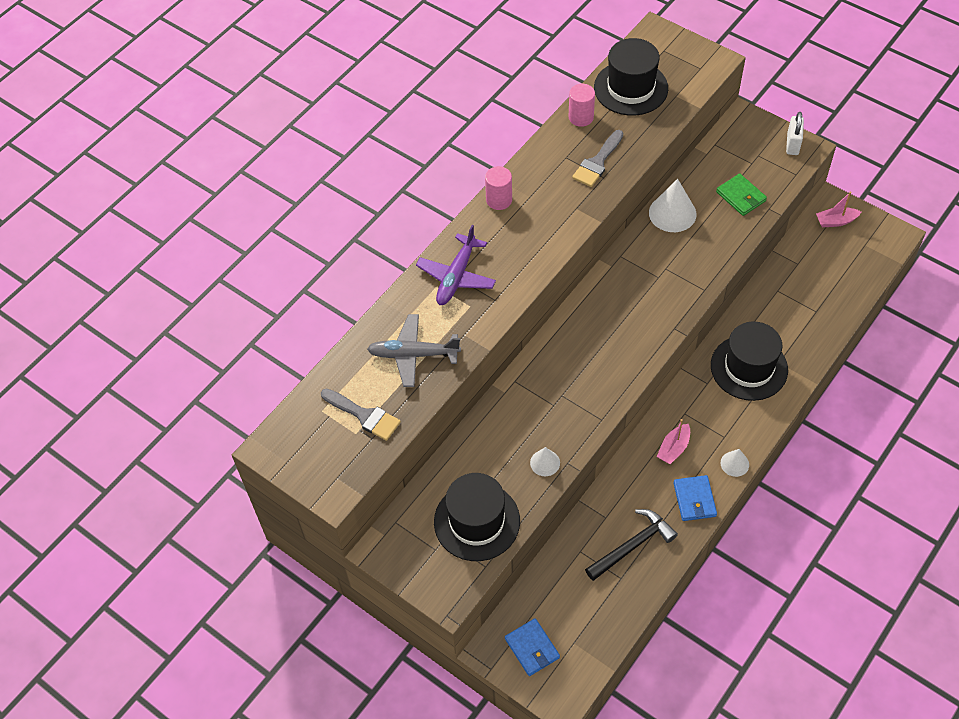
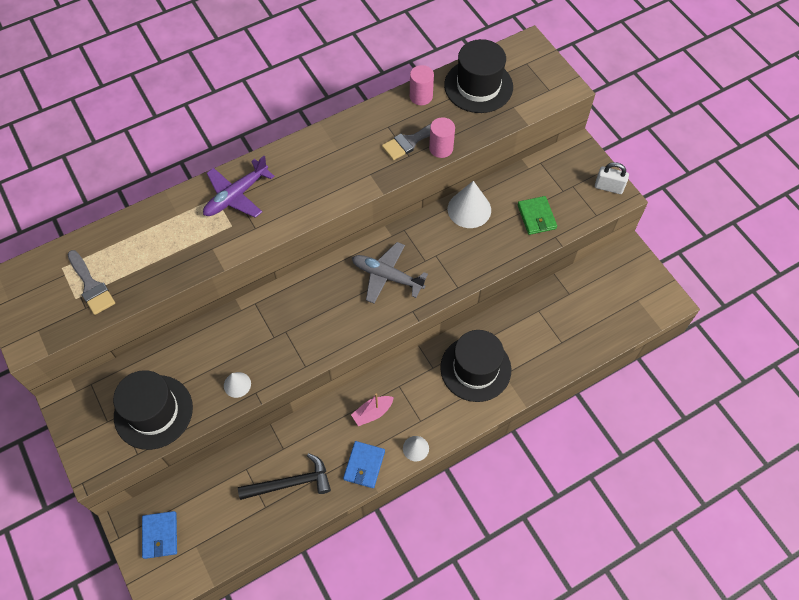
camera: 20 degrees right, 5 degrees up
(413, 354) = (161, 249): grey plane -> grey plane (387, 276)
(499, 200) = (310, 143): pink cylinder -> pink cylinder (441, 148)
(792, 144) = (608, 187): white padlock -> white padlock turned 75 degrees clockwise
(836, 221) = (623, 269): pink boat -> none

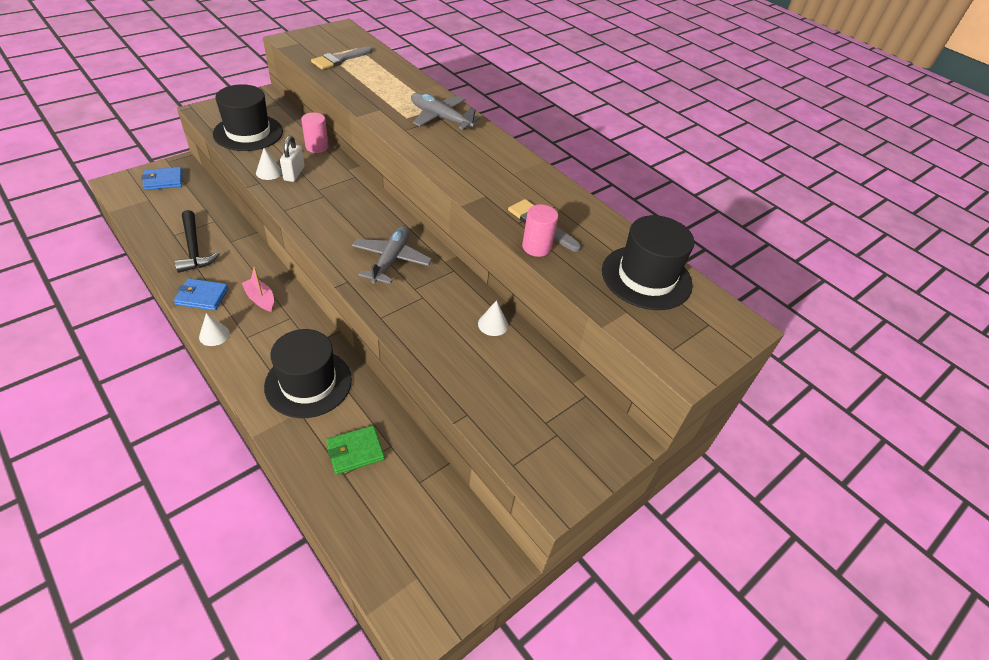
camera: 75 degrees right, 15 degrees down
(236, 196) = (440, 118): purple plane -> grey plane
(421, 96) = (608, 229): pink cylinder -> pink cylinder (317, 147)
(469, 209) = (493, 324): white cone -> white cone, size x0.56
(536, 217) = (495, 392): green wallet -> green wallet (355, 451)
(608, 187) = (567, 481): white padlock -> white padlock (294, 173)

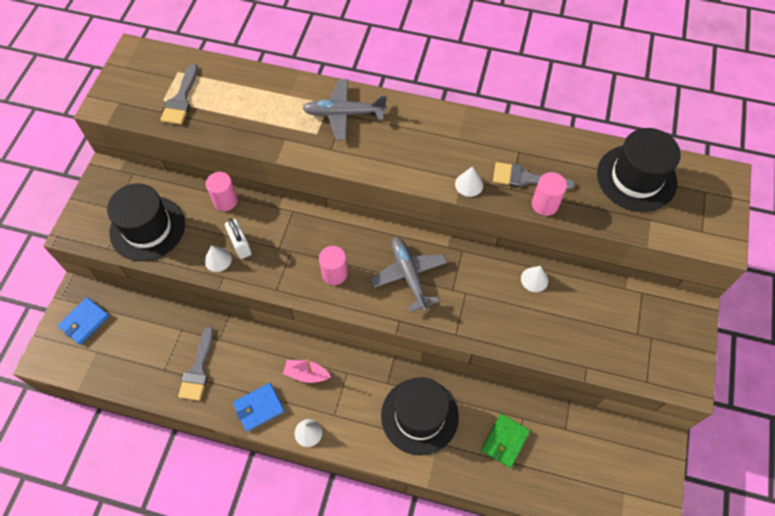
camera: 30 degrees left, 15 degrees up
(194, 248) = (198, 369): black hammer -> grey brush
(337, 225) = (334, 273): none -> pink cylinder
(486, 201) = (469, 184): none -> white cone

